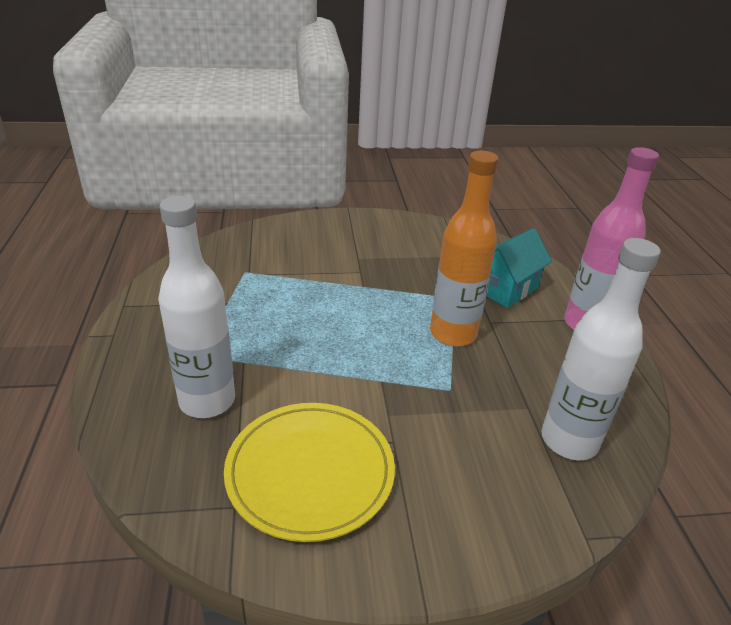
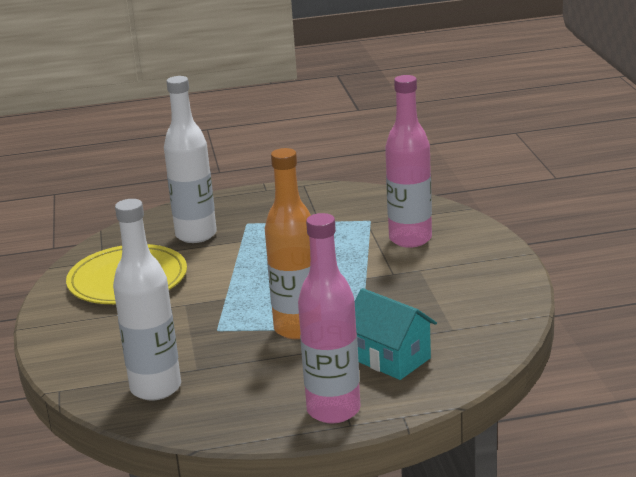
camera: 90 degrees right, 10 degrees down
(297, 255) = (410, 239): none -> pink bottle

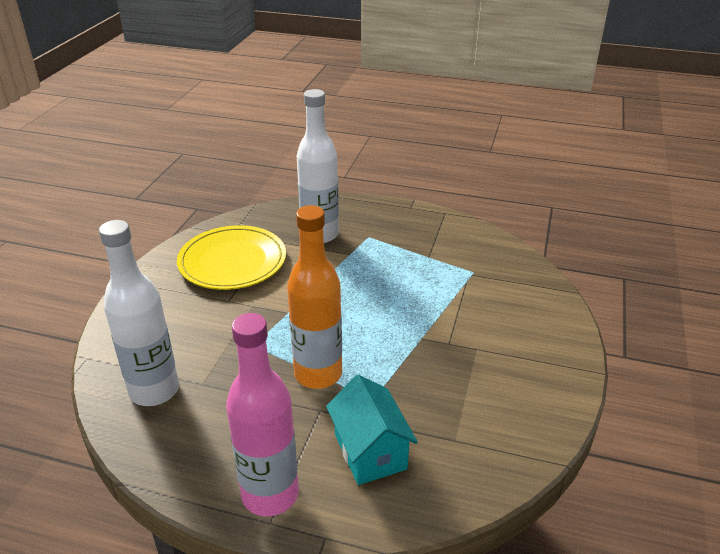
camera: 25 degrees right, 10 degrees up
(410, 239) = (493, 308): pink bottle -> none

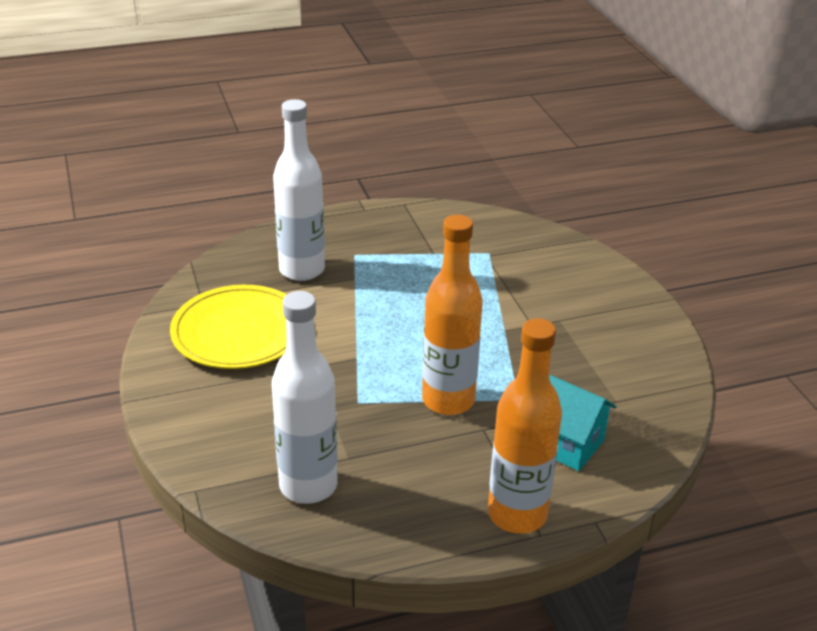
camera: 35 degrees left, 0 degrees up
(270, 494) = (517, 514): pink bottle -> orange bottle

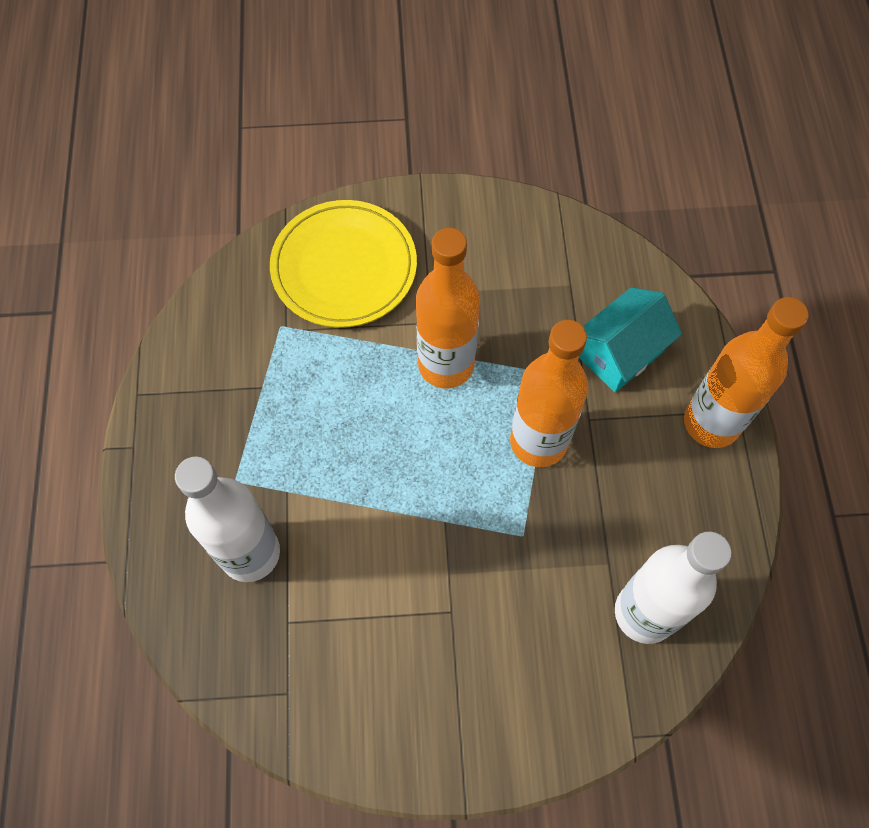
camera: 75 degrees left, 30 degrees up
(239, 332) = (362, 652): yellow plate -> yellow plate (344, 267)
(496, 338) = (446, 365): none -> orange bottle

